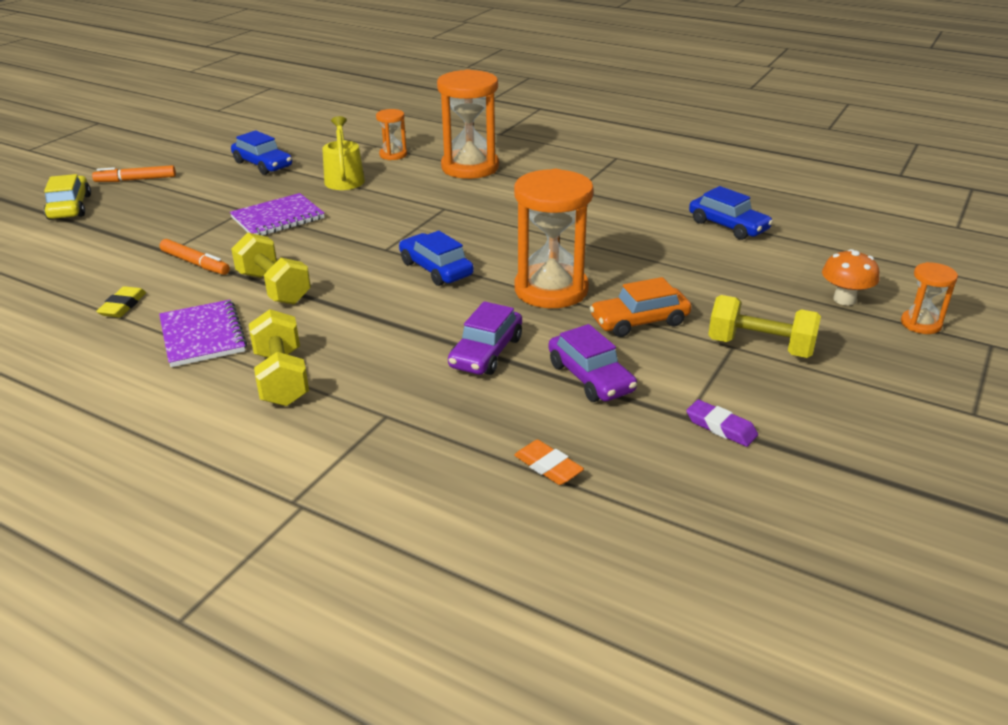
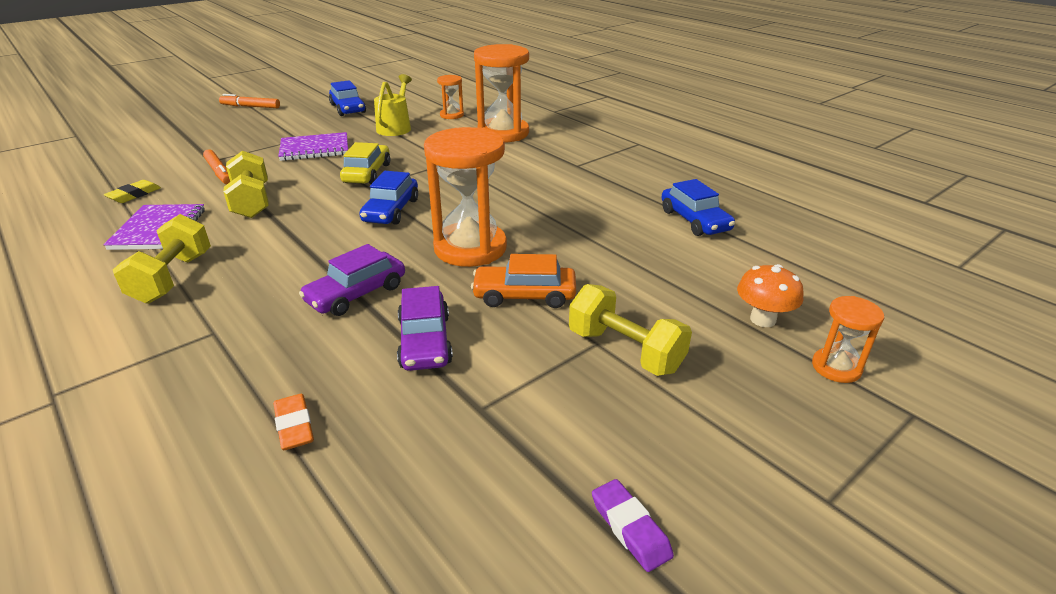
camera: 20 degrees right, 0 degrees up
(70, 207) = (187, 119): yellow car -> yellow car (367, 173)
(436, 269) = (391, 210): blue car -> blue car turned 150 degrees counterclockwise
(721, 427) = (505, 431): purple eraser -> purple eraser (630, 528)

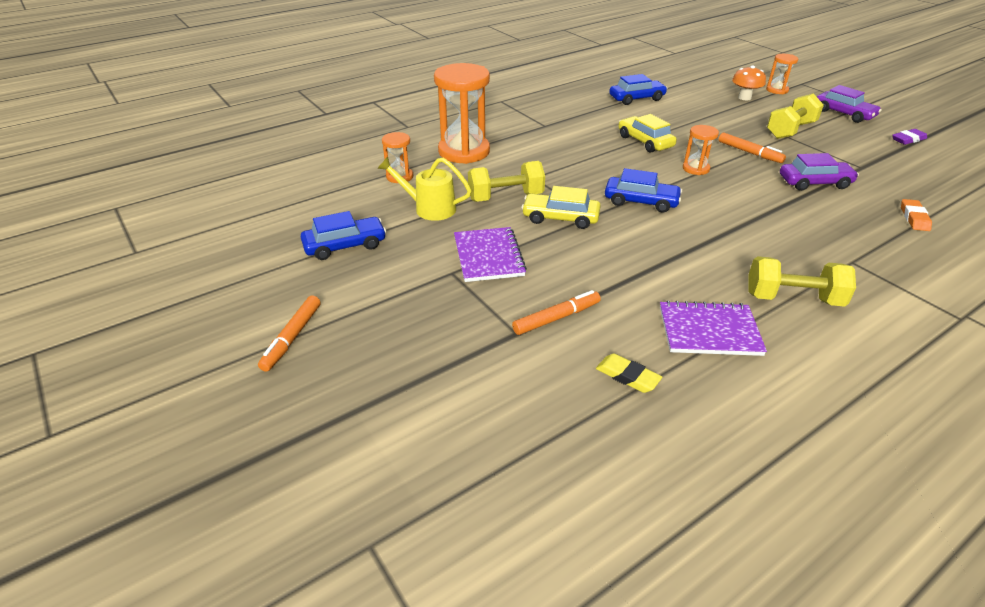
camera: 85 degrees left, 5 degrees up
(252, 202) = (634, 279): yellow dumbbell -> yellow dumbbell (505, 197)
(294, 426) = (914, 218): orange eraser -> orange eraser turned 60 degrees counterclockwise
(356, 294) = (775, 209): purple car -> purple car (844, 113)
(470, 248) = (695, 168): orange hourglass -> orange hourglass, size x0.49
(524, 295) = (749, 153): orange car -> orange marker
(546, 220) = (645, 141): none -> yellow car

